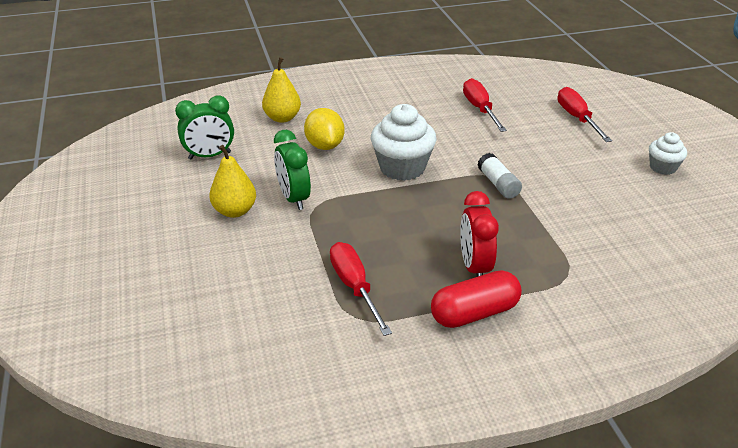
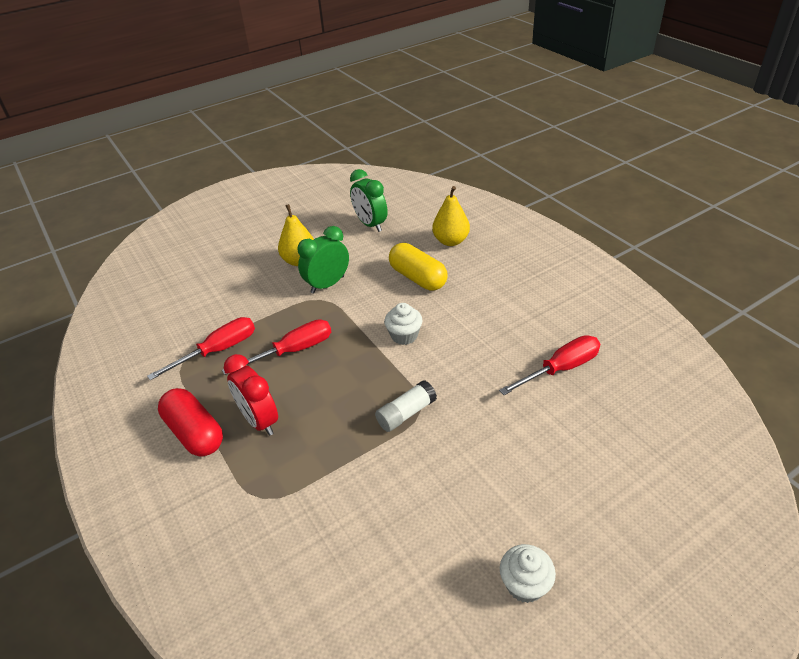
camera: 75 degrees right, 5 degrees up
(325, 145) = (418, 278): yellow lemon -> yellow capsule
(402, 168) = (404, 336): white cupcake -> white cupcake, size x0.56
(474, 267) = (259, 420): red clock -> red clock turned 105 degrees counterclockwise
(577, 118) = (602, 468): red screwdriver -> red screwdriver (293, 351)

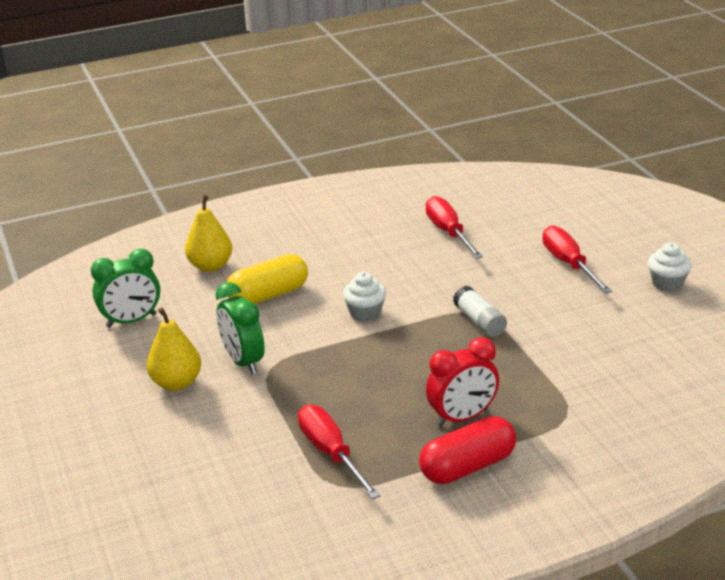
camera: 80 degrees left, 10 degrees down
(293, 351) = (357, 392): red screwdriver -> red screwdriver (569, 264)

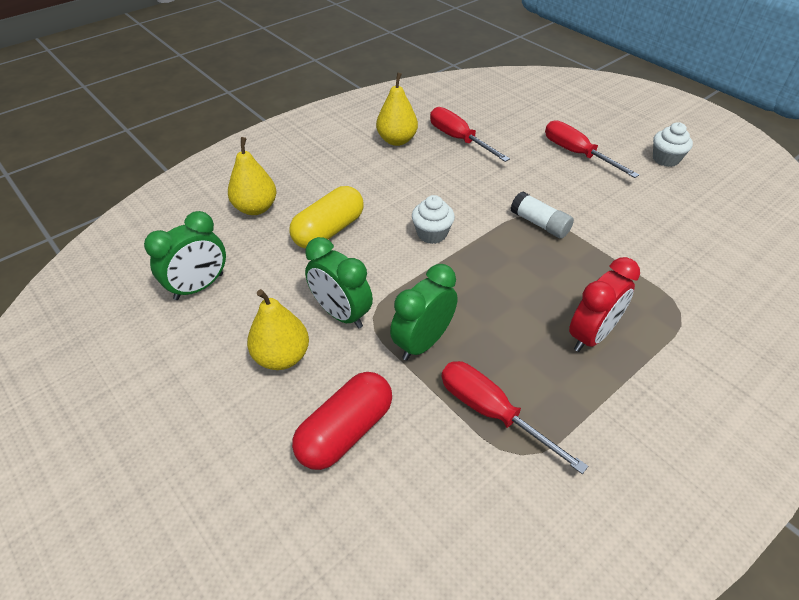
camera: 20 degrees left, 15 degrees up
(303, 395) = (423, 342): none -> green clock
(382, 225) = (397, 140): none -> yellow pear
(468, 467) = (634, 395): red capsule -> red capsule (345, 431)

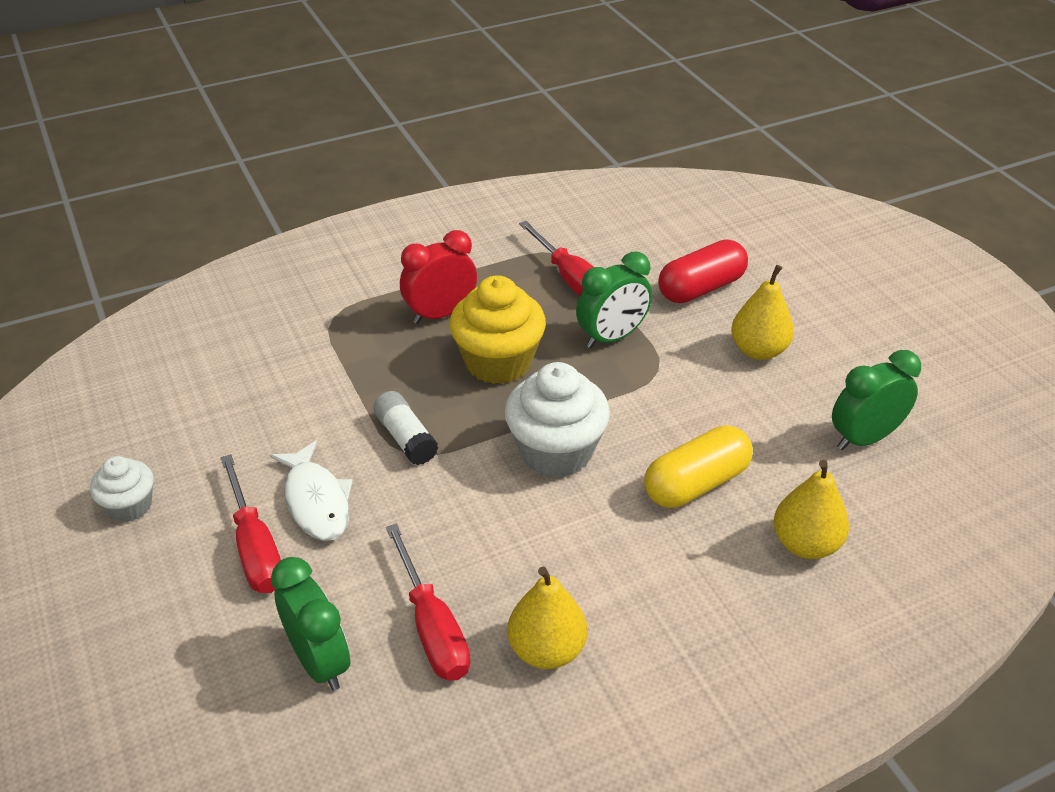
camera: 165 degrees left, 5 degrees down
(341, 314) = (692, 378): green clock -> green clock (319, 661)
(432, 234) = (556, 452): white cupcake -> white cupcake, size x1.77
(510, 296) = (498, 362): none -> yellow cupcake
(564, 179) = (316, 501): none -> white fish

